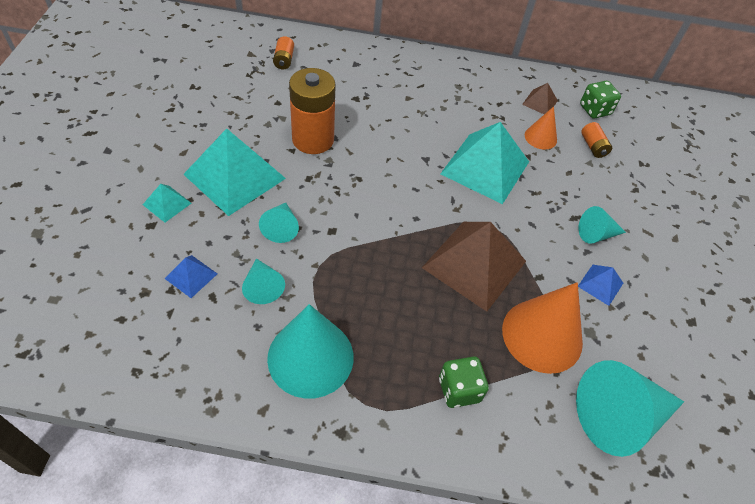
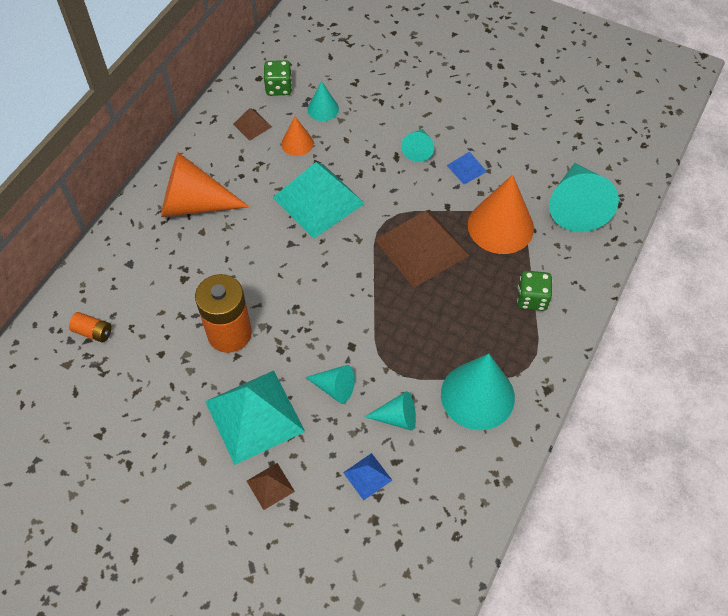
camera: 65 degrees left, 5 degrees up
(167, 203) = (270, 486): turquoise pyramid -> brown pyramid
(433, 86) = (194, 204): none -> orange cone
(593, 146) = (323, 109): orange battery -> turquoise cone

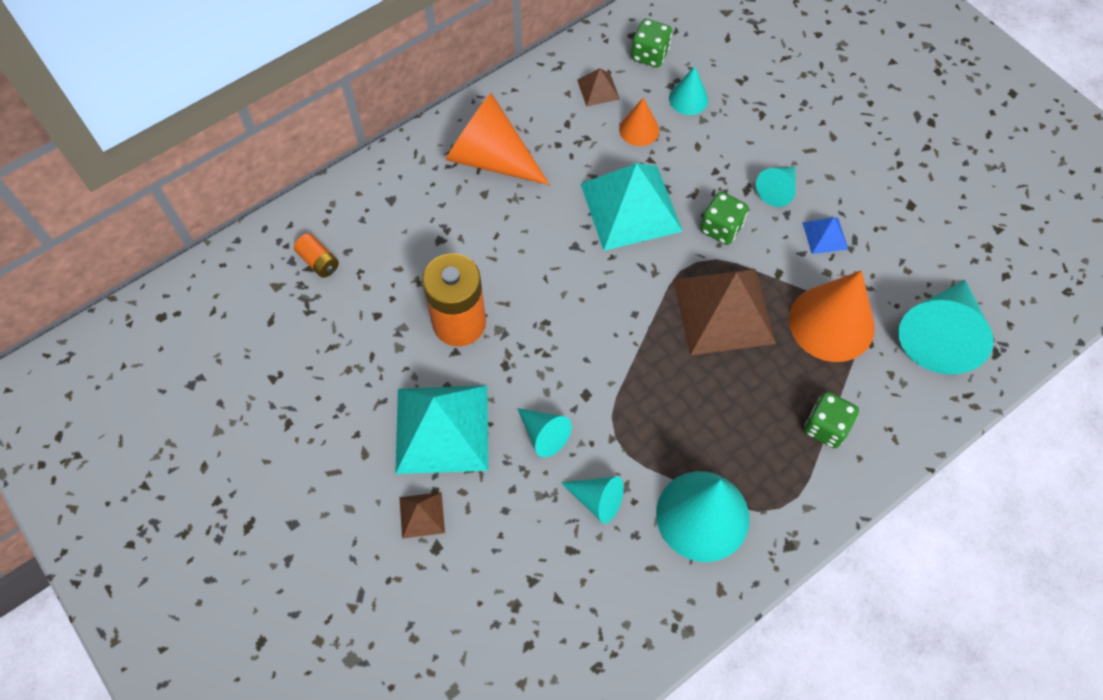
camera: 25 degrees right, 5 degrees up
(367, 476) = (531, 552): blue pyramid -> none
(391, 190) = (721, 228): none -> green dice

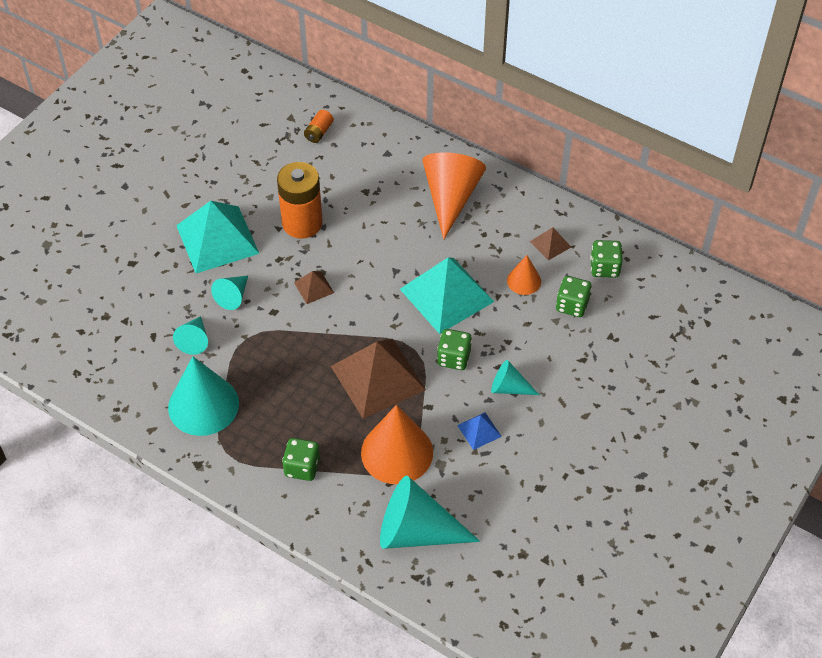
camera: 70 degrees right, 10 degrees down
(421, 515) = (152, 248): brown pyramid -> brown pyramid (314, 287)
(688, 99) = (572, 305): turquoise cone -> green dice

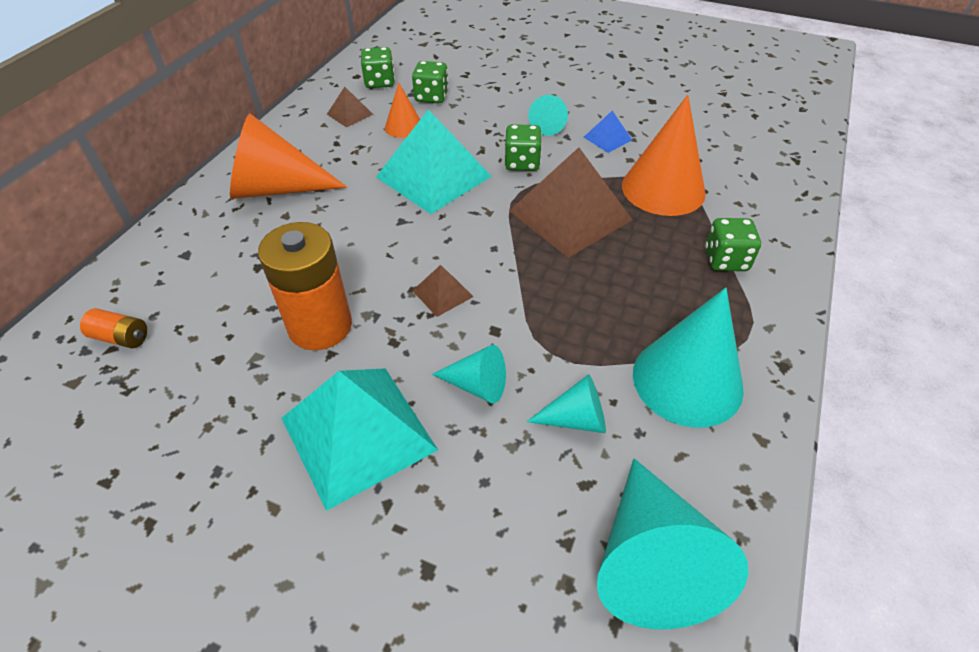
camera: 100 degrees left, 5 degrees down
(416, 531) = (748, 165): turquoise cone -> turquoise cone (651, 561)

